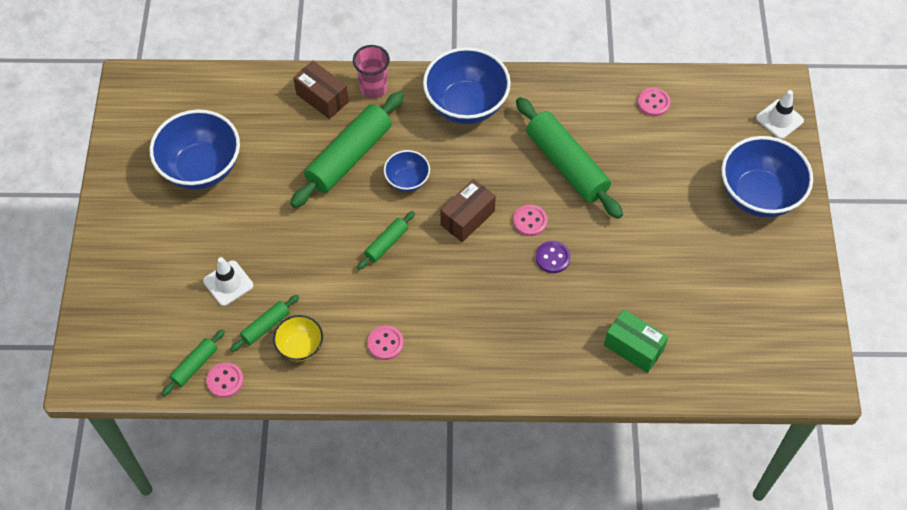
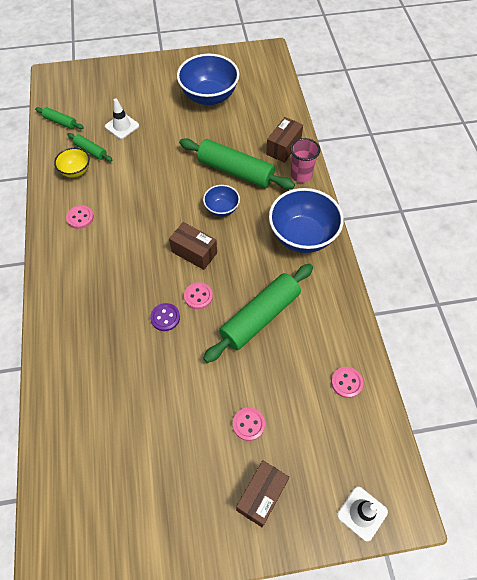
camera: 80 degrees right, 0 degrees up
(225, 381) = (49, 138): pink button -> pink button (248, 424)
(386, 244) = (164, 205): green rolling pin -> none
(633, 347) = (83, 391): green box -> none
(758, 195) = (261, 496): blue bowl -> brown box

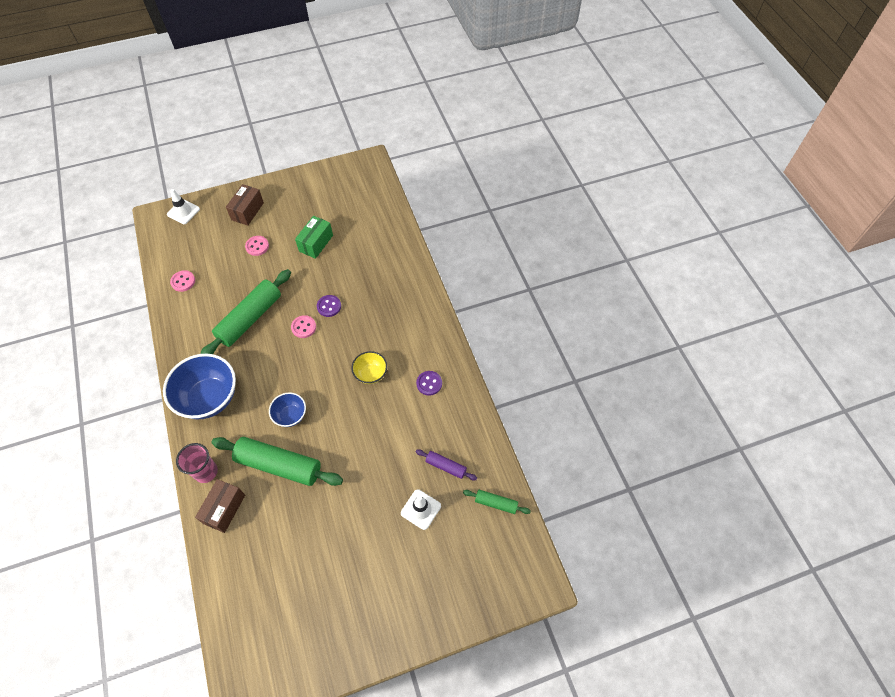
camera: 170 degrees right, 0 degrees up
(76, 171) = (452, 436): yellow bowl -> yellow bowl (371, 374)
(80, 218) = (429, 383): pink button -> purple button
(90, 151) = (446, 466): green rolling pin -> purple rolling pin
(166, 415) = (316, 243): none -> green box
(194, 252) = (312, 365): brown box -> none
(209, 96) = (321, 581): blue bowl -> none

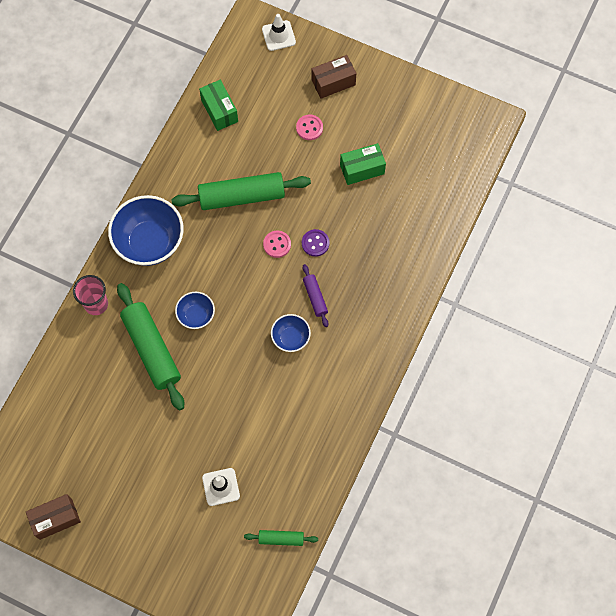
camera: 45 degrees right, 10 degrees up
(183, 281) = (219, 111): pink button -> green box
(224, 509) = (84, 347): brown box -> brown box (56, 519)
(371, 374) = (290, 338): yellow bowl -> blue bowl
(429, 383) = (329, 391): purple button -> none
(446, 466) = (272, 472): purple rolling pin -> purple rolling pin (315, 297)
(496, 503) = (281, 539): green rolling pin -> green rolling pin turned 60 degrees counterclockwise

